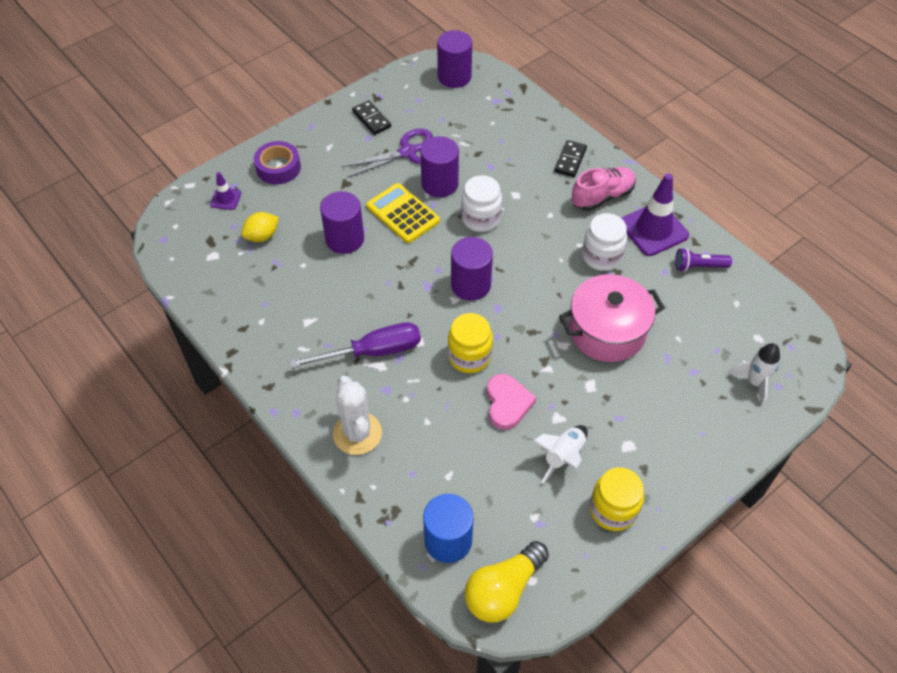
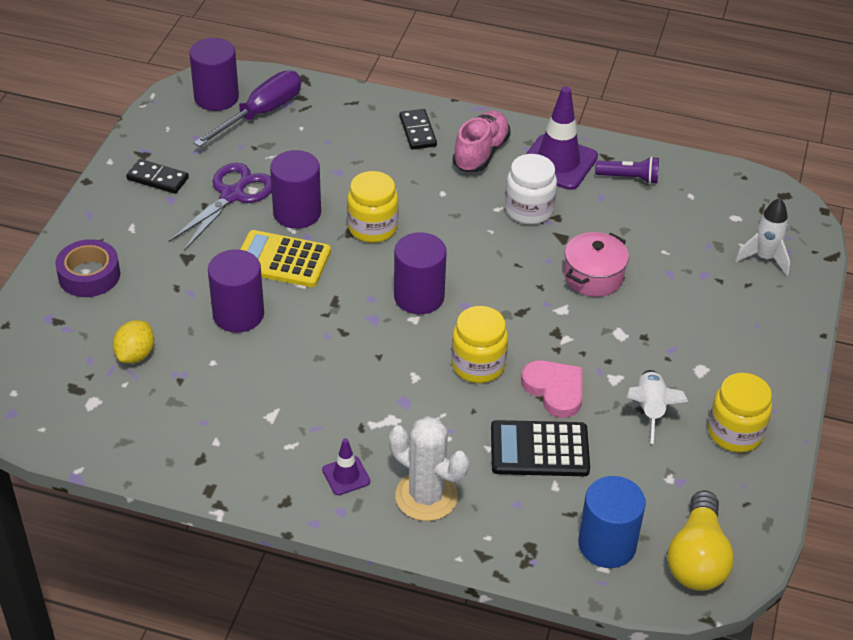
camera: 35 degrees left, 10 degrees down
(226, 199) = (53, 336): purple traffic cone -> purple traffic cone (346, 476)
(372, 352) = (371, 411): purple screwdriver -> purple screwdriver (261, 113)
(460, 442) = (539, 449): none -> black calculator
(480, 218) = (372, 228): white jar -> yellow jar
(607, 331) = (593, 277): pink pot -> pink pot, size x0.65
(699, 266) = (629, 178): purple flashlight -> purple flashlight turned 135 degrees counterclockwise

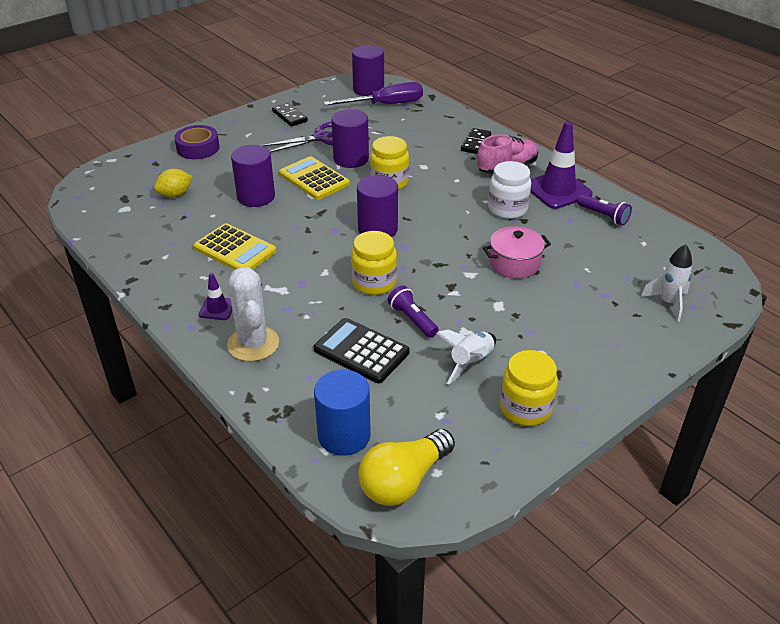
camera: 35 degrees right, 5 degrees down
(288, 395) = (235, 250): none -> yellow calculator
(555, 390) = (412, 319): pink heart -> purple flashlight

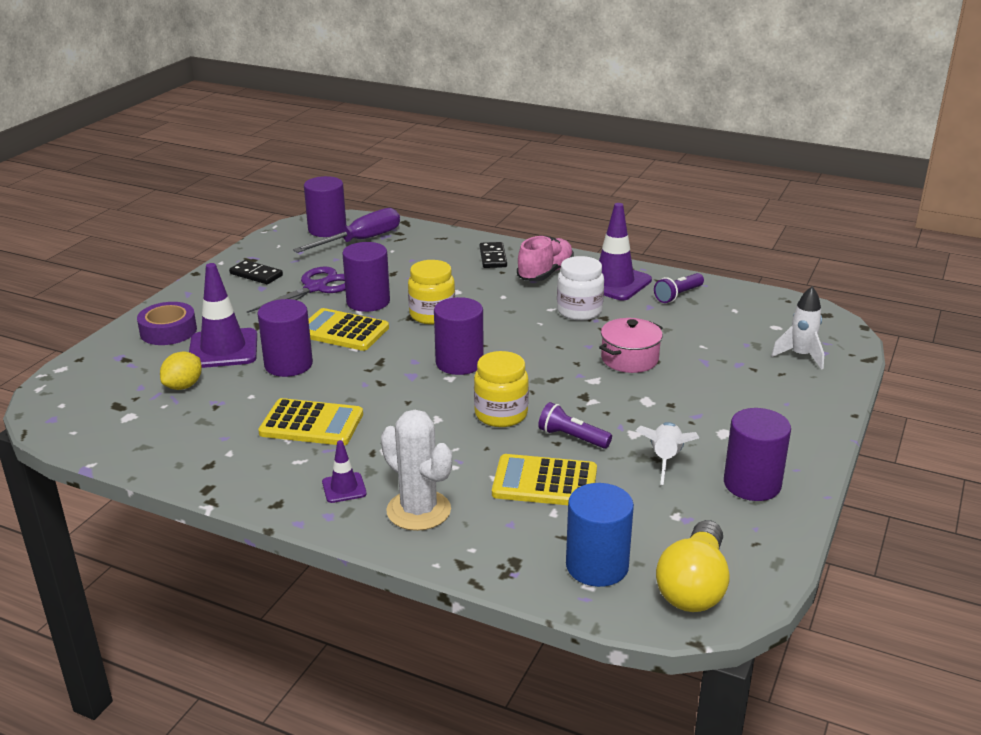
camera: 25 degrees left, 10 degrees down
(222, 172) = (223, 349): none -> purple traffic cone
(361, 351) = (545, 482): black calculator -> yellow calculator
(525, 408) = (752, 484): yellow jar -> purple cylinder
(604, 216) = (678, 295): purple flashlight -> purple flashlight turned 120 degrees clockwise

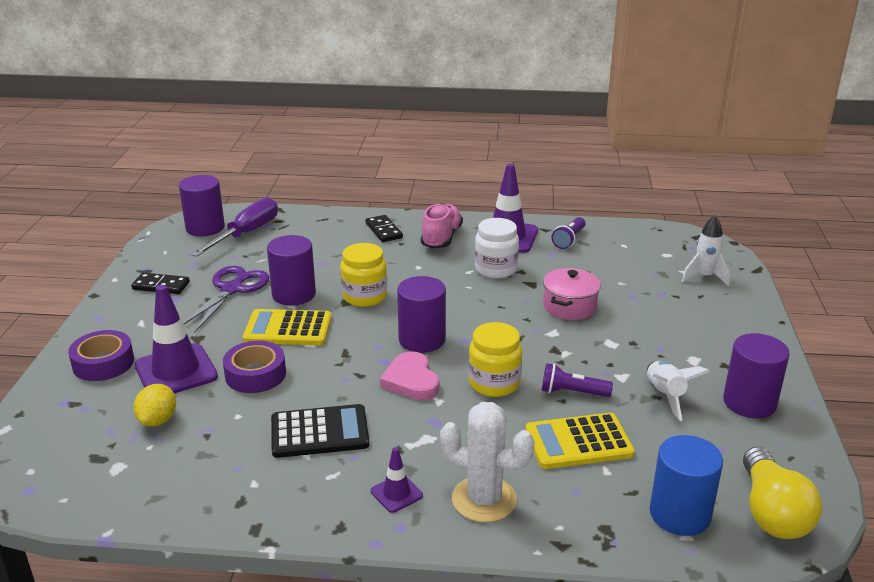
camera: 20 degrees left, 0 degrees up
(288, 364) = (255, 374): purple cylinder -> purple tape
(311, 424) = (319, 432): yellow calculator -> black calculator
(424, 396) = (411, 380): none -> pink heart

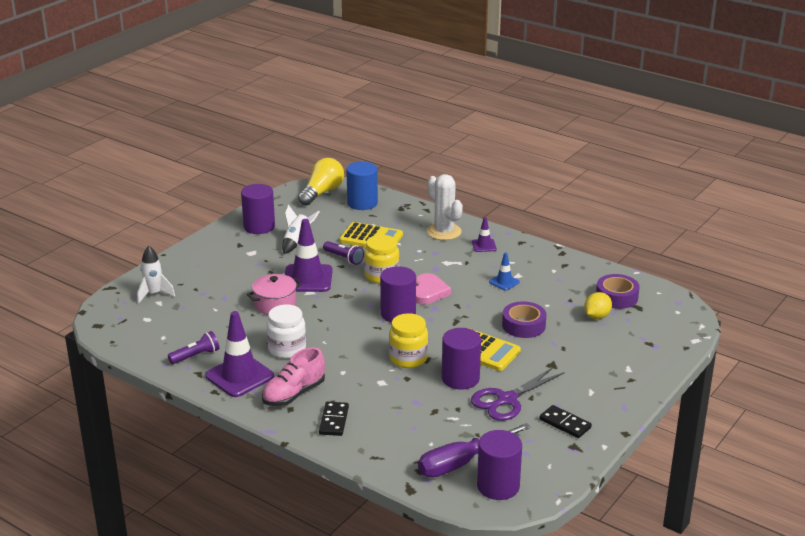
camera: 150 degrees left, 0 degrees up
(103, 363) = (625, 366): purple tape -> purple tape (616, 297)
(176, 371) = (576, 344): purple traffic cone -> purple traffic cone (307, 279)
(319, 432) = (504, 282): black calculator -> blue traffic cone

